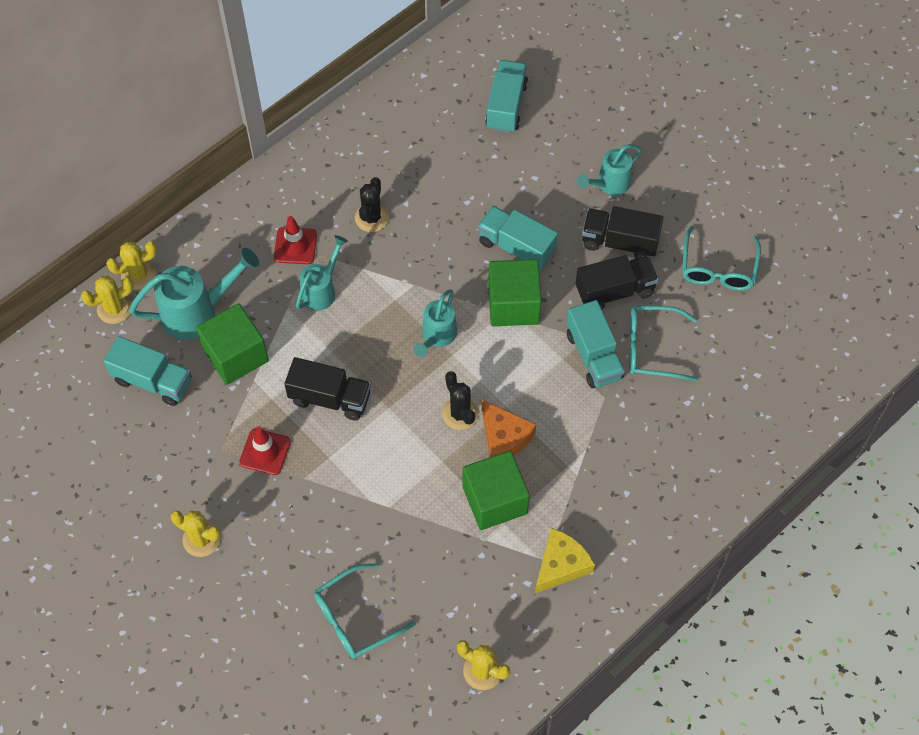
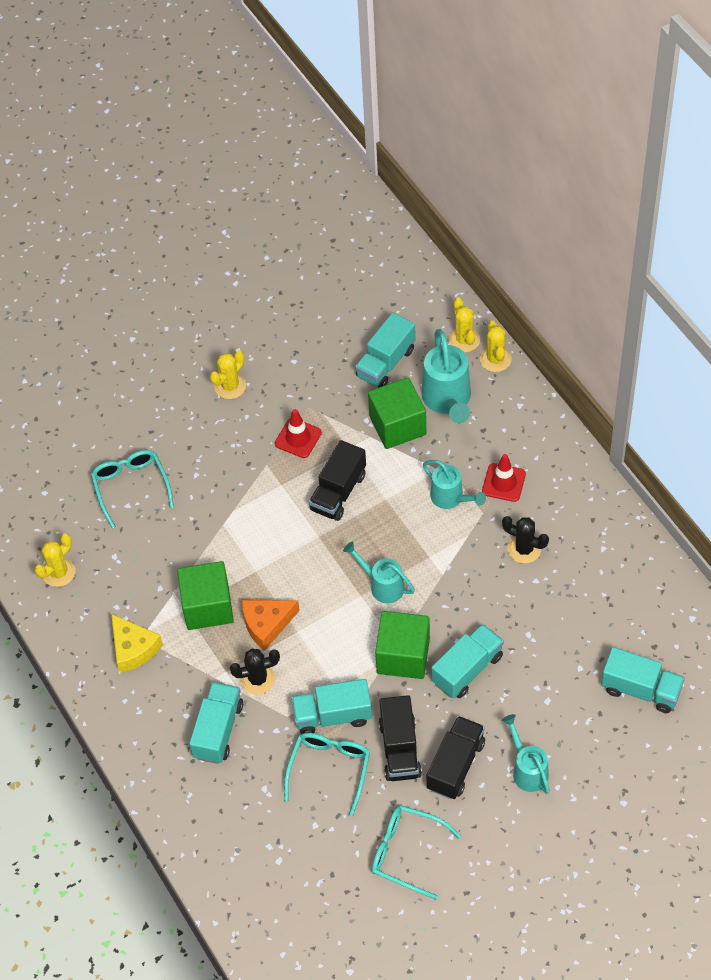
camera: 105 degrees right, 5 degrees down
(460, 413) = (298, 592): black cactus -> black cactus (257, 679)
(636, 458) = (218, 730): none -> turquoise truck

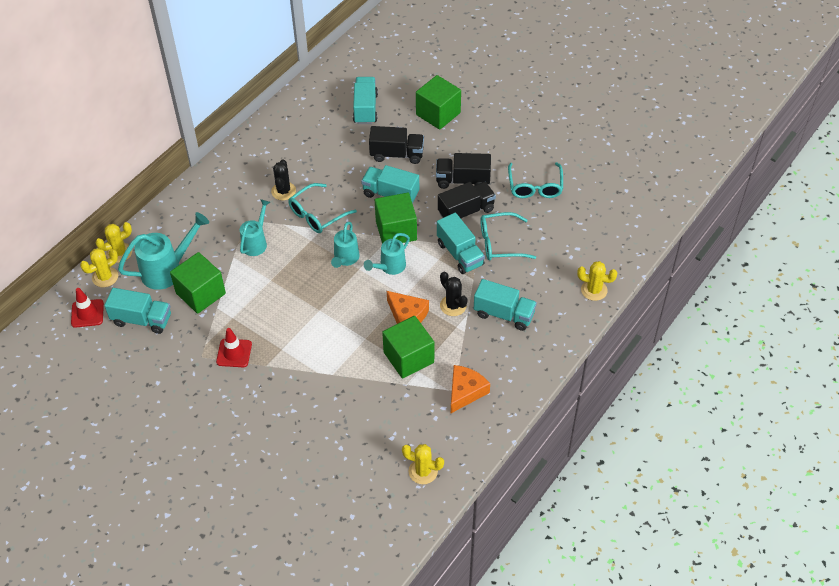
camera: 115 degrees left, 5 degrees down
(131, 486) = (321, 452): turquoise glasses -> turquoise glasses (316, 215)
(133, 648) = (465, 391): yellow cheese -> orange cheese
(218, 730) = (504, 314): turquoise truck -> turquoise truck turned 150 degrees counterclockwise
(230, 386) = (197, 418): yellow cactus -> yellow cactus (594, 290)
(338, 492) = (275, 310): black truck -> black truck (397, 154)
(503, 482) = (231, 217): red traffic cone -> red traffic cone (87, 313)
(527, 770) = (448, 146): turquoise watering can -> turquoise watering can (390, 267)
(595, 780) = (438, 114): none -> green cube

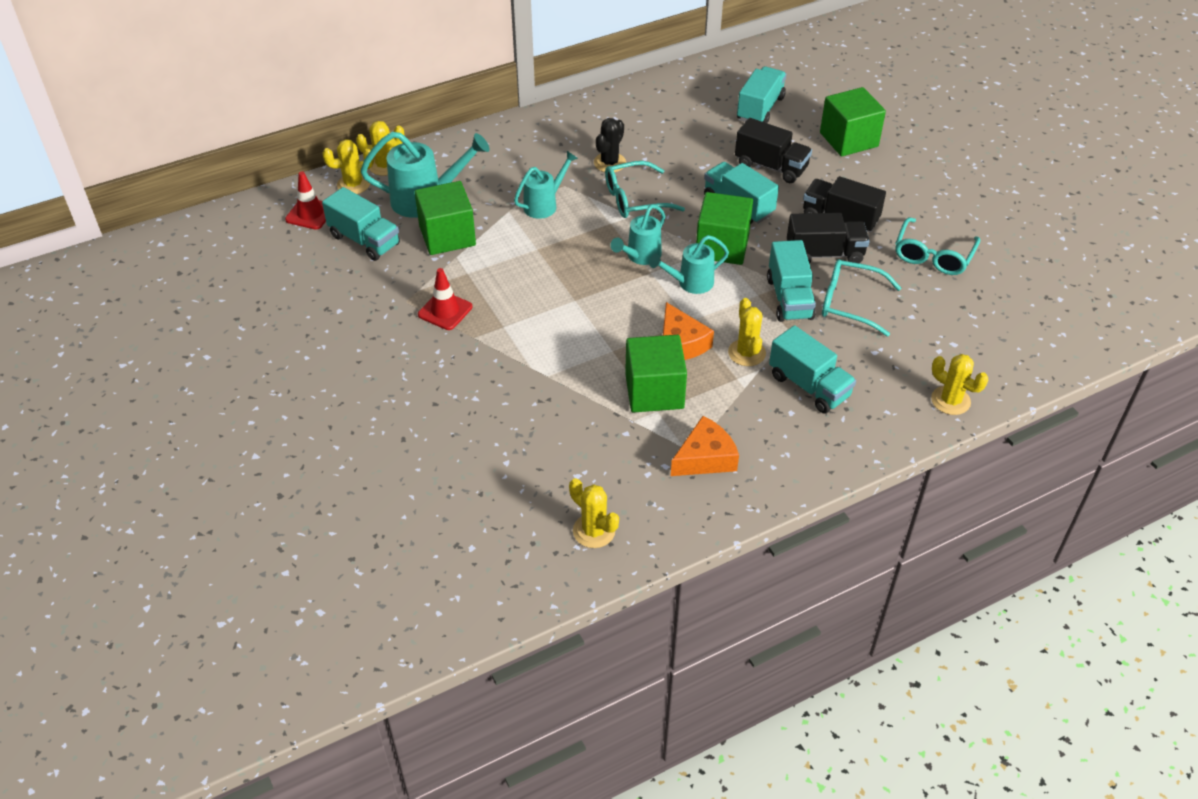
camera: 25 degrees right, 5 degrees down
(453, 305) = (746, 353): black cactus -> yellow cactus

